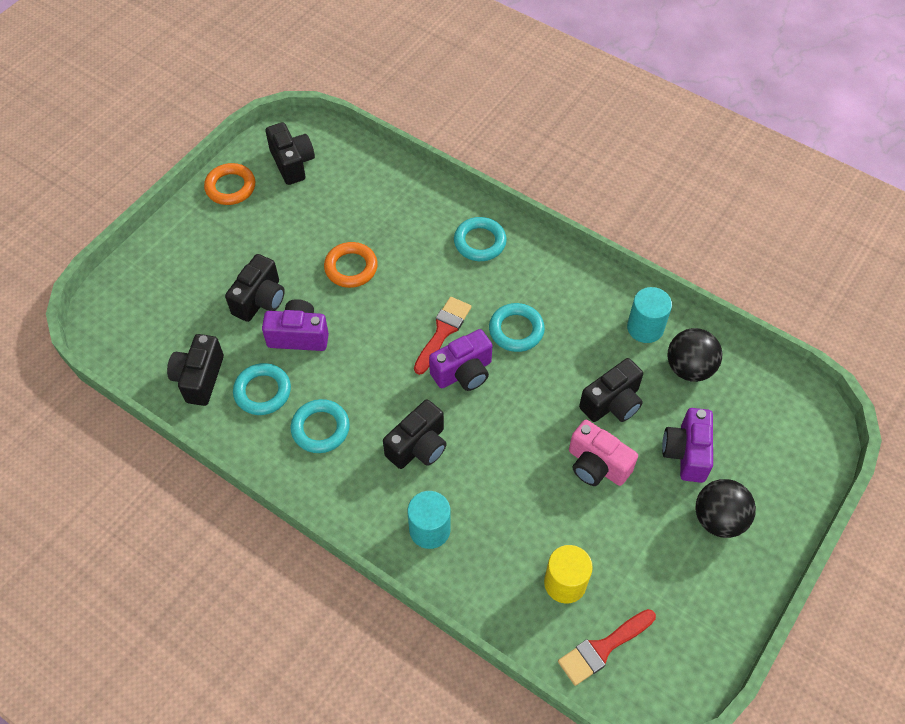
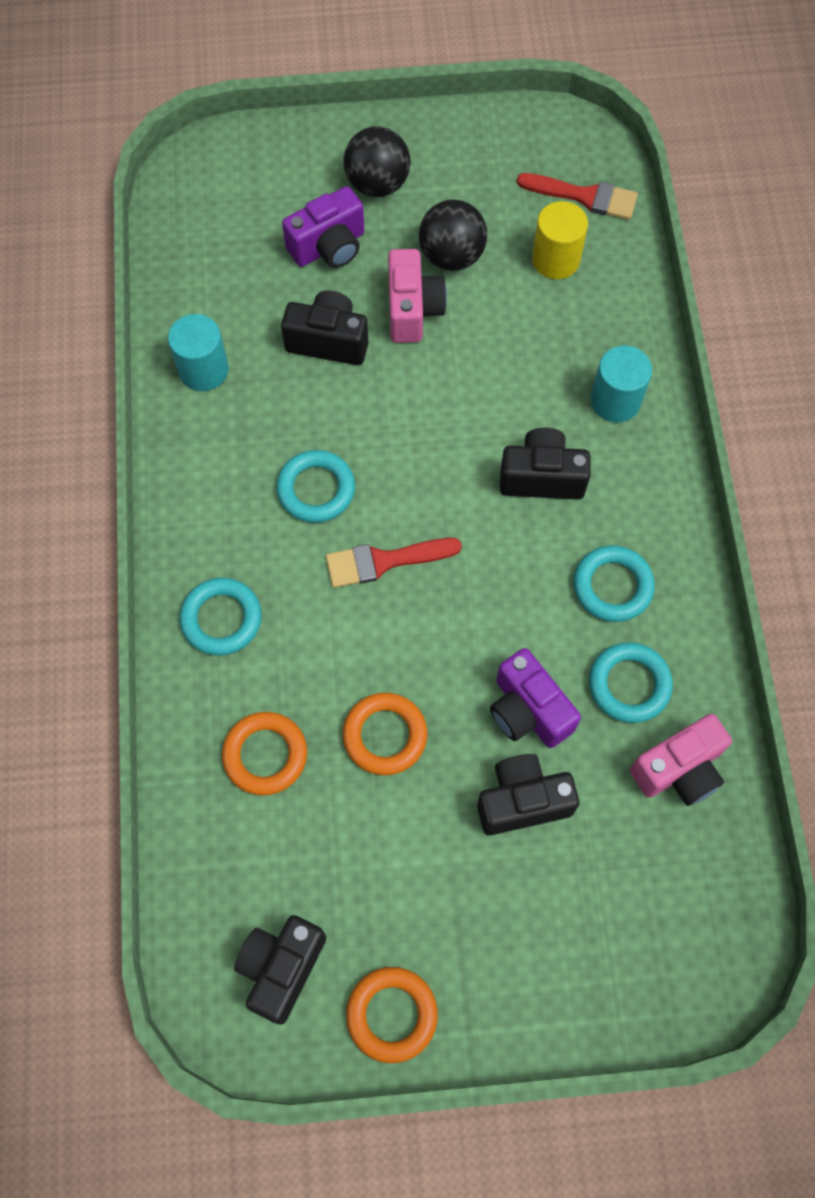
camera: 130 degrees left, 10 degrees up
(199, 378) = (679, 769): black camera -> pink camera
(391, 216) = (265, 755): none -> orange ring
(463, 372) = (417, 501): purple camera -> none
(689, 368) = (223, 301): black ball -> black ball (451, 256)

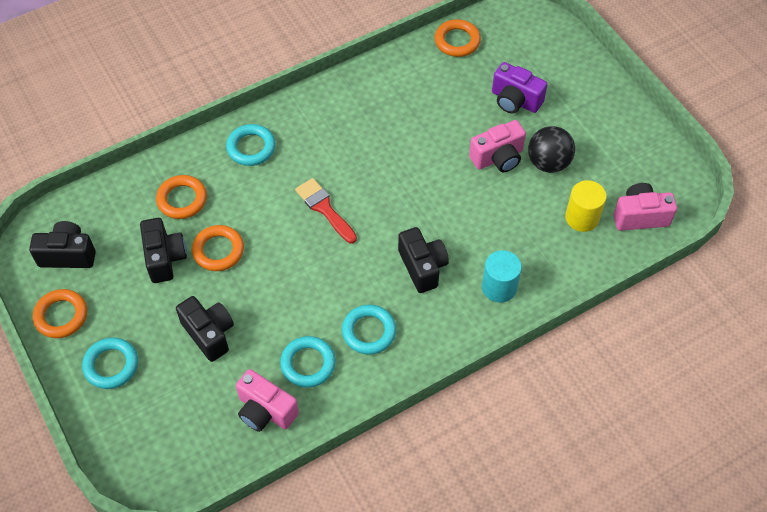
camera: 65 degrees right, 10 degrees down
(184, 268) = (457, 41): none -> orange ring
(203, 370) = (398, 76): turquoise cylinder -> none
(316, 489) = (352, 158): turquoise ring -> turquoise ring (111, 365)
(328, 341) = (451, 125): black camera -> black camera (165, 258)
(377, 184) = (575, 106): black ball -> none
(528, 710) = (266, 316): purple camera -> none
(585, 196) = (640, 216): red brush -> pink camera

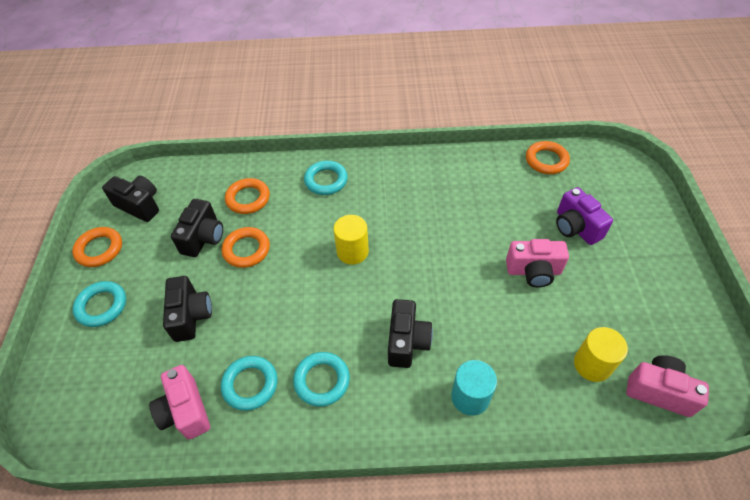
camera: 30 degrees right, 5 degrees down
(324, 208) = (352, 251): red brush -> yellow cylinder
(548, 163) = (582, 296): black ball -> none

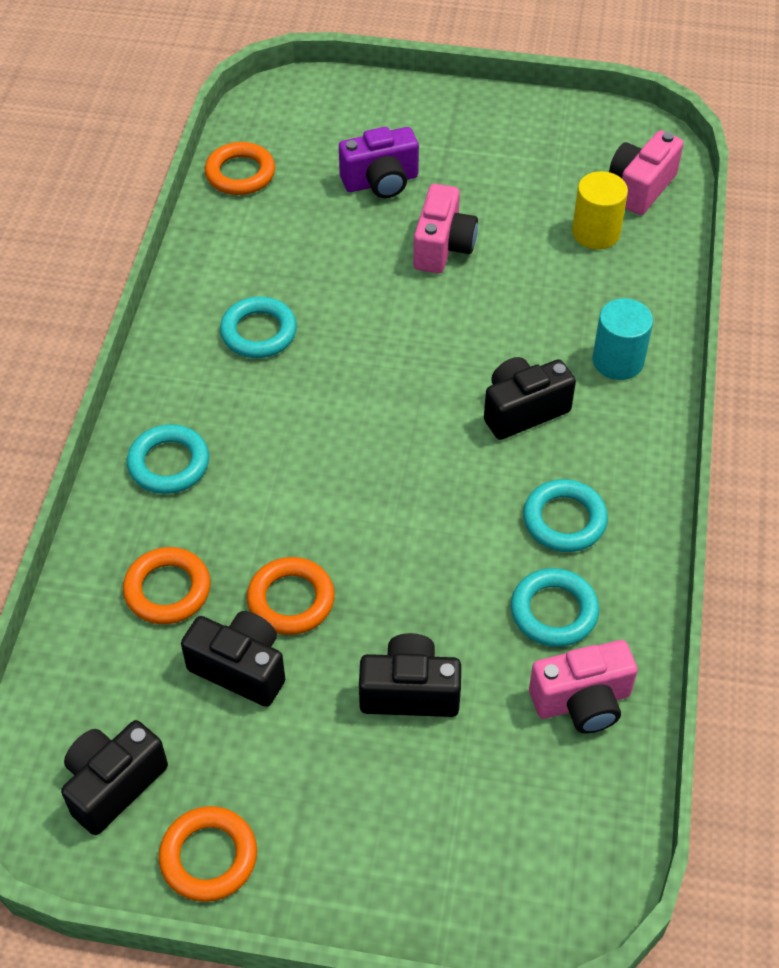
camera: 80 degrees left, 0 degrees up
(102, 306) = (351, 842): turquoise ring -> turquoise ring (259, 332)
(352, 251) = (343, 449): yellow cylinder -> none
(407, 342) = (523, 410): black camera -> black camera turned 45 degrees counterclockwise

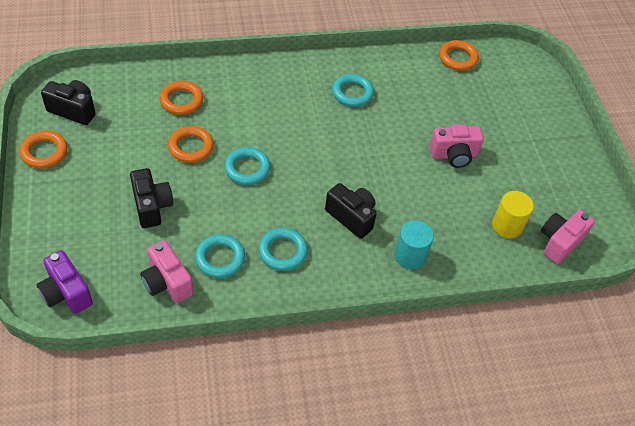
camera: 65 degrees right, 0 degrees up
(169, 463) = (254, 81): turquoise ring -> turquoise ring (247, 168)
(240, 668) = (146, 138): black camera -> none
(381, 182) = (487, 117): purple camera -> purple camera (66, 293)
(640, 187) = (559, 242): pink camera -> pink camera turned 60 degrees counterclockwise

